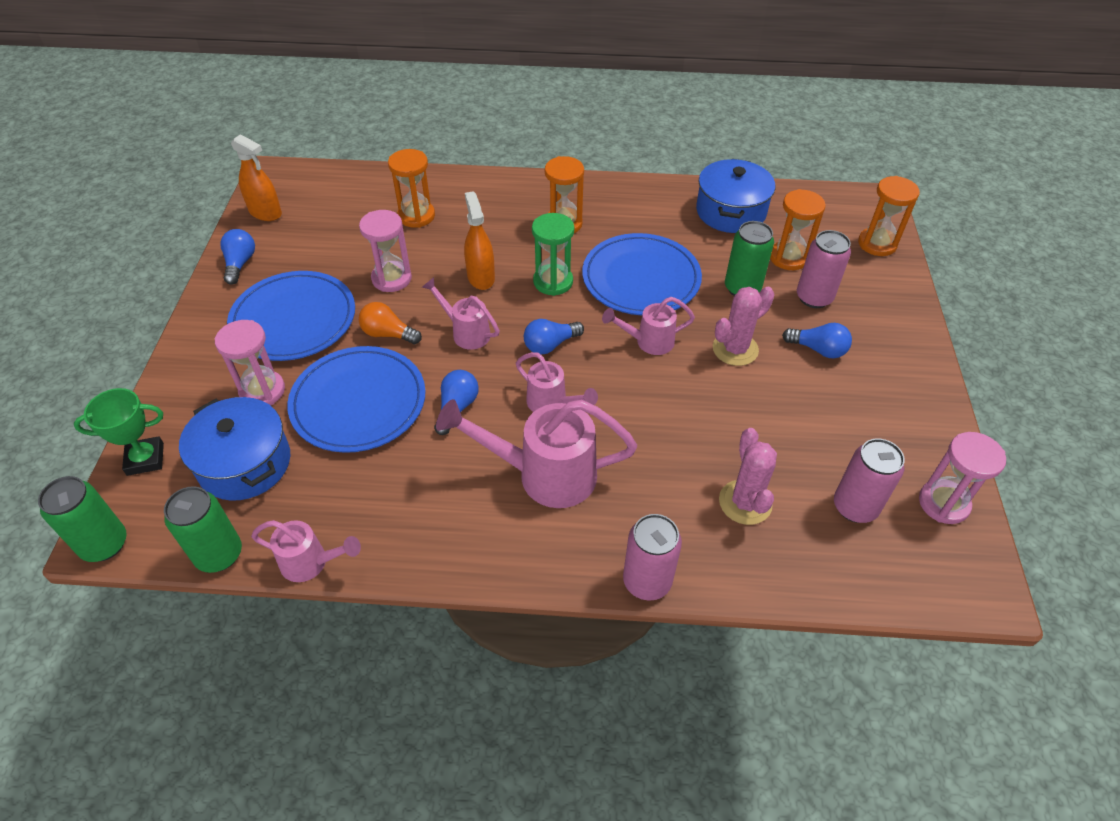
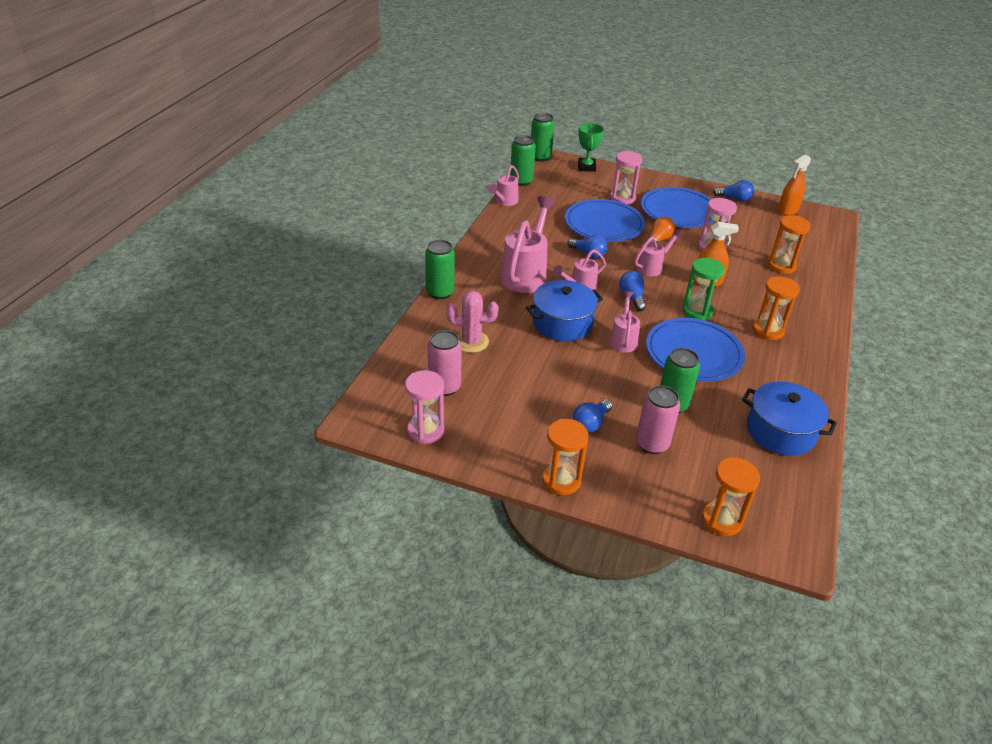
camera: 105 degrees right, 10 degrees down
(245, 463) = (573, 190): blue pot -> blue pot (562, 323)
(647, 581) = (440, 292): pink can -> green can
(735, 349) = (604, 379): pink cactus -> none
(788, 258) = (708, 447): orange hourglass -> orange hourglass (561, 480)

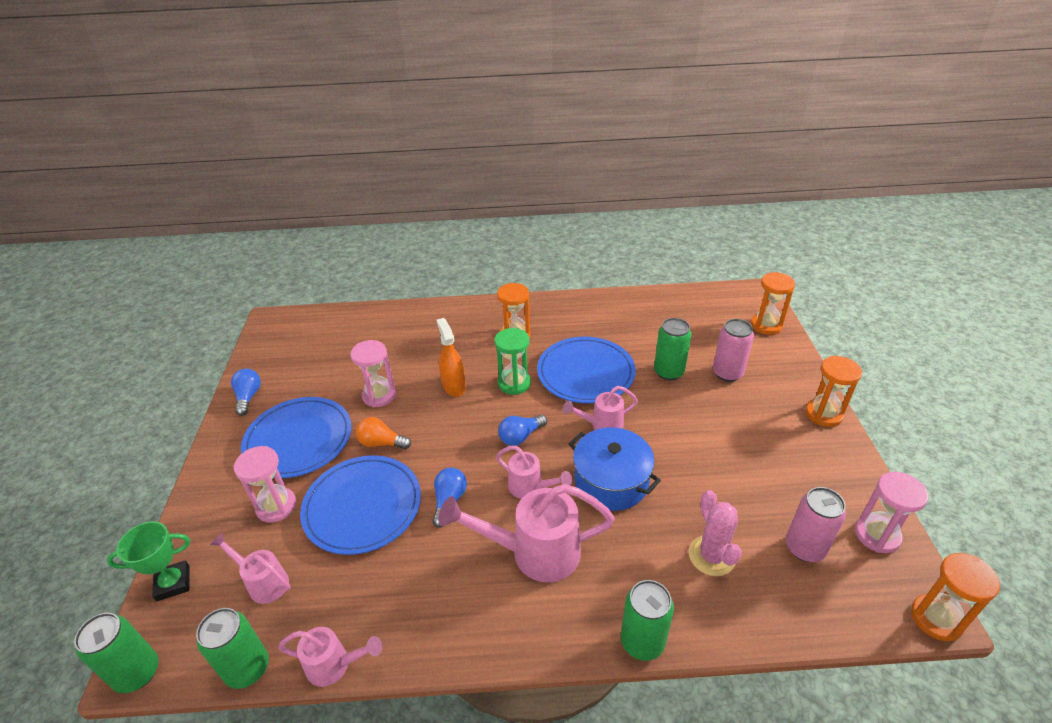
camera: 110 degrees left, 0 degrees up
(590, 423) = (741, 415): blue light bulb -> none
(653, 267) = (448, 434): pink watering can -> pink watering can (263, 582)
(780, 431) = (646, 312): blue pot -> none
(781, 266) = (393, 342): orange hourglass -> orange hourglass (936, 619)
(787, 210) = (267, 352): orange spray bottle -> none

